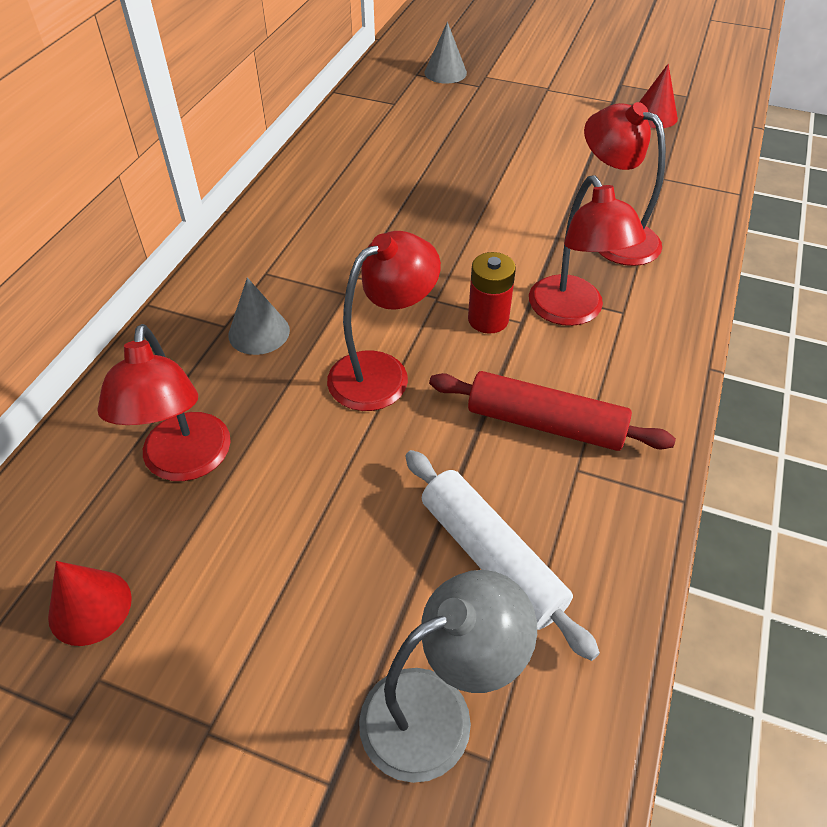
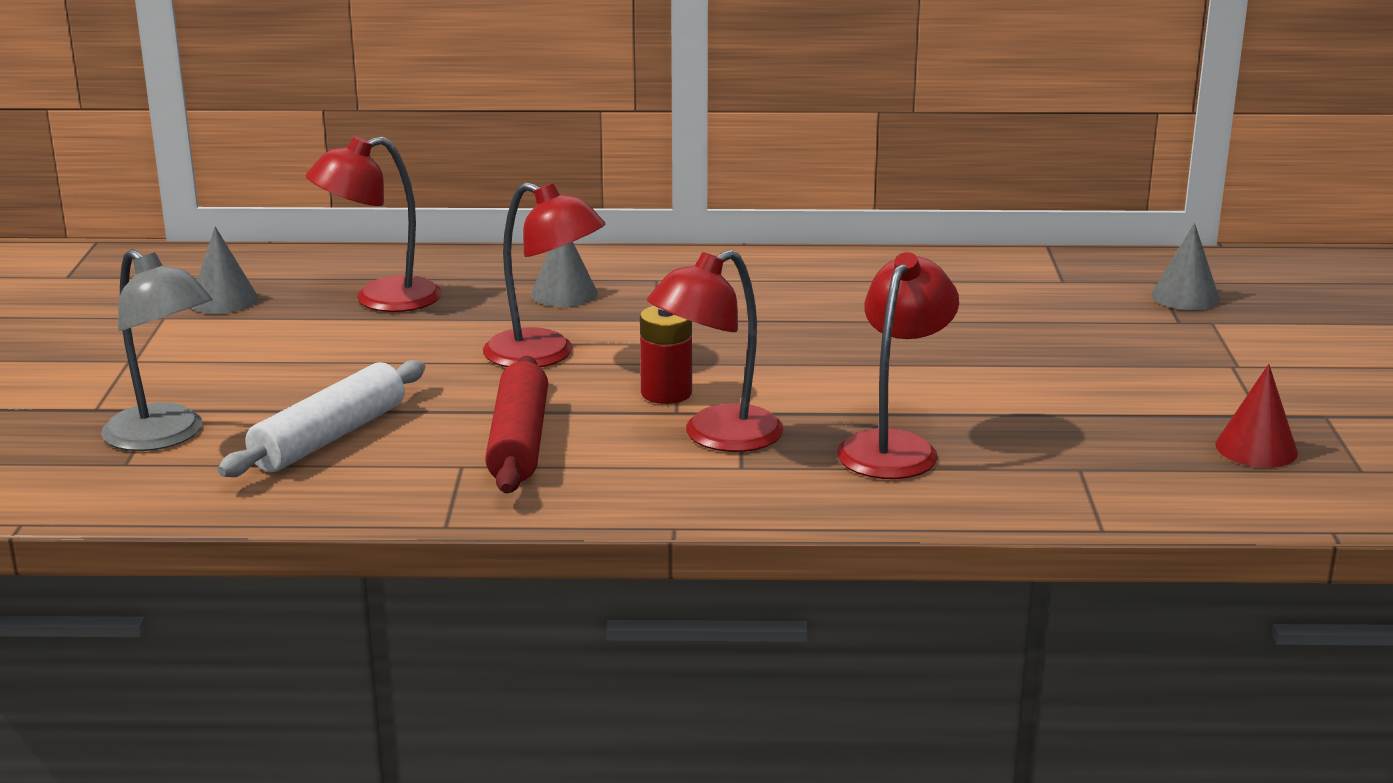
camera: 70 degrees right, 25 degrees down
(90, 607) = (223, 300): red cone -> grey cone

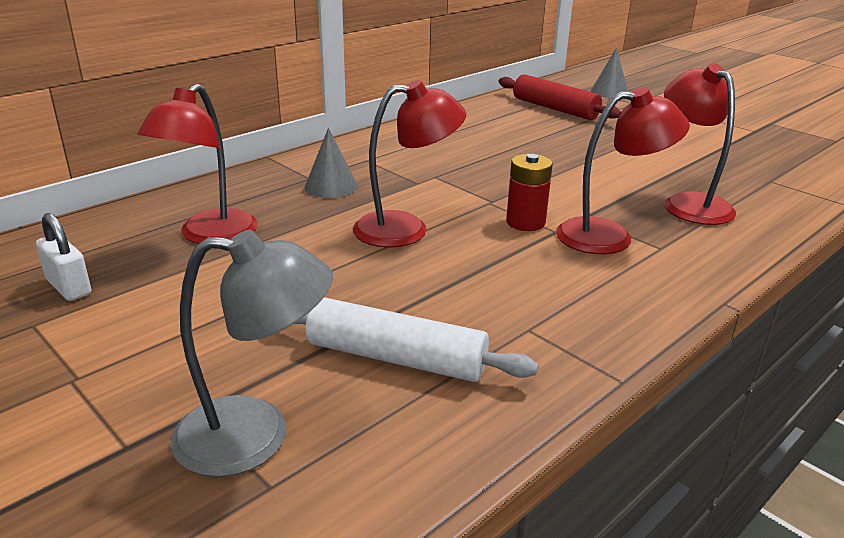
camera: 45 degrees left, 5 degrees up
(223, 300) = (69, 287): grey cone -> white padlock
(329, 437) = (396, 358): white rolling pin -> white rolling pin turned 60 degrees counterclockwise
(519, 442) = (523, 293): red rolling pin -> red rolling pin (555, 109)
(717, 437) = (609, 236): red lamp -> red lamp turned 105 degrees counterclockwise
(1256, 448) = (791, 145): red cone -> none

